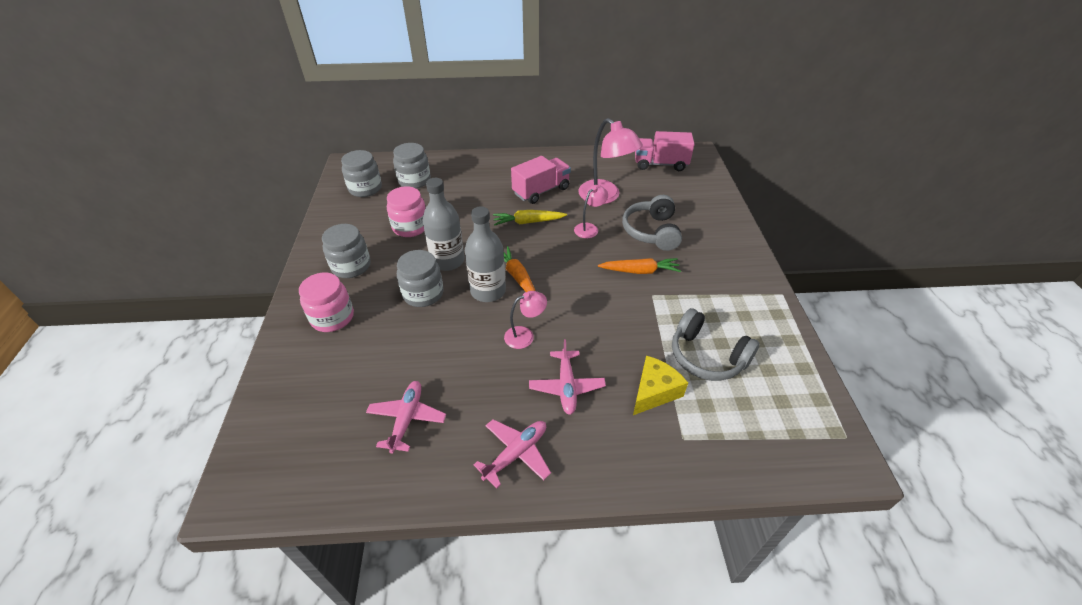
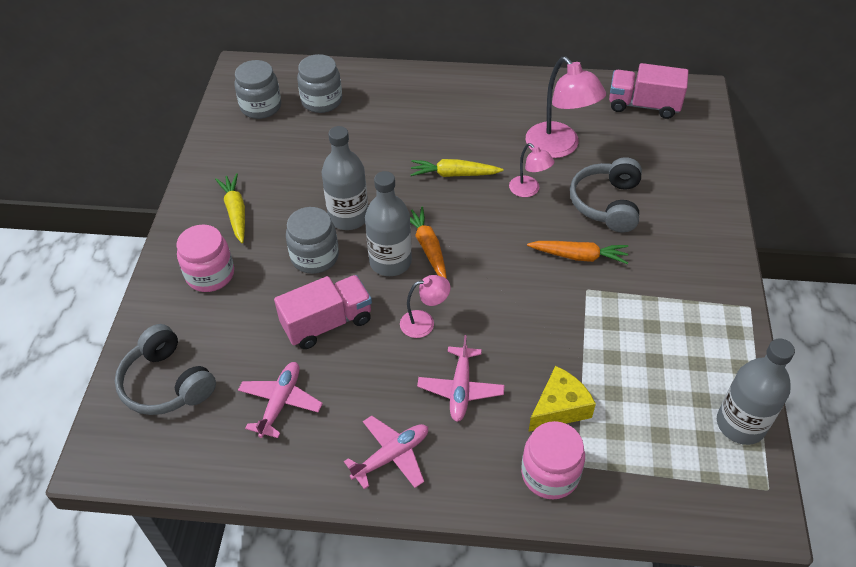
camera: 10 degrees right, 5 degrees up
(351, 266) = (236, 212): grey jar -> yellow carrot
(410, 227) = (309, 166): pink jar -> pink jar (550, 474)
(541, 191) = (478, 131): pink truck -> pink truck (327, 323)
(589, 228) = (529, 190): pink lamp -> pink lamp turned 90 degrees clockwise
(706, 356) = (632, 374): grey headphones -> grey headphones (167, 383)
(806, 386) = (740, 424): none -> grey bottle

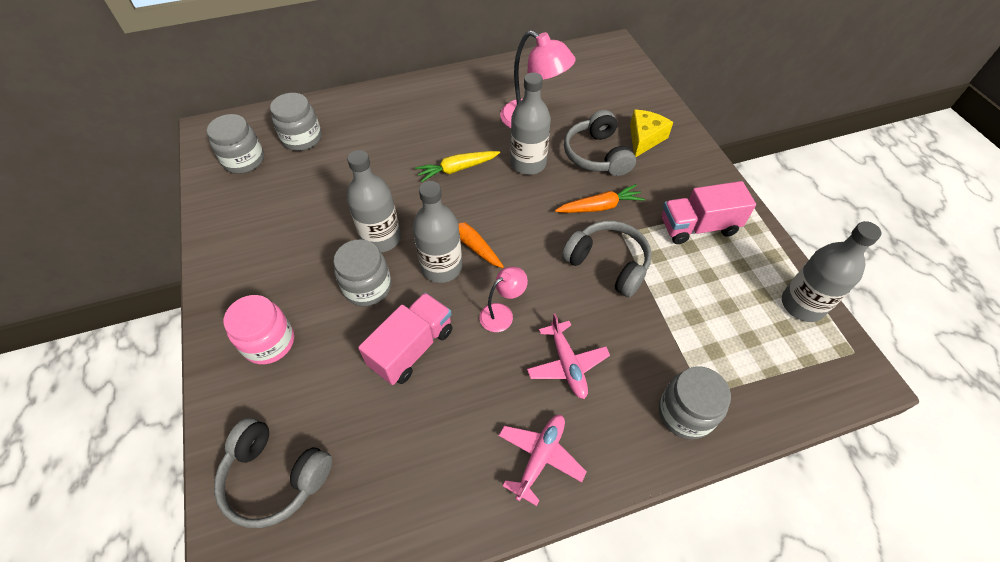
camera: 25 degrees left, 5 degrees up
(236, 212) = (266, 269): yellow carrot -> none
(280, 402) = (406, 448): pink plane -> none
(529, 190) = (528, 163): pink lamp -> grey bottle
(550, 474) = (685, 413): pink jar -> grey jar
(555, 313) = (608, 263): none -> grey headphones
(559, 408) = (659, 348): yellow cheese -> yellow cheese (644, 138)
(643, 105) = (579, 67): pink truck -> pink truck (698, 227)

